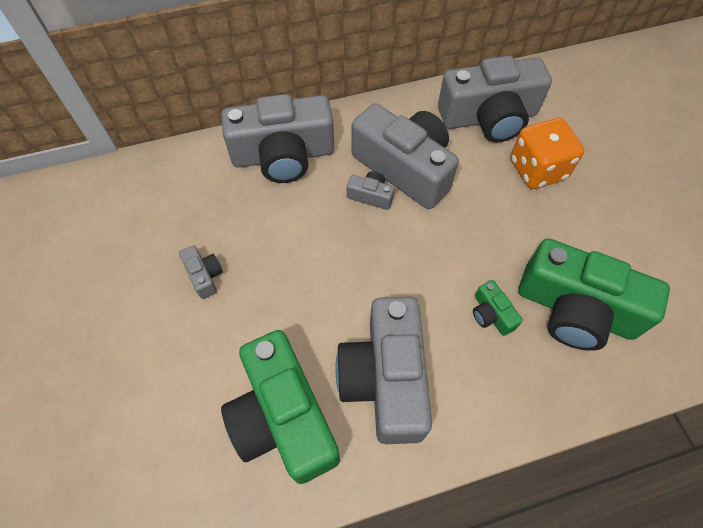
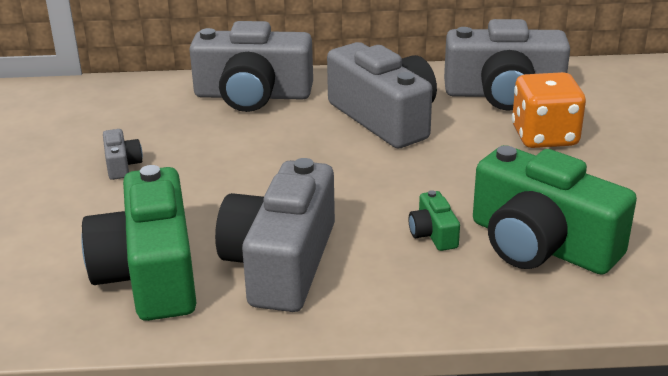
camera: 15 degrees right, 30 degrees down
(370, 196) = (335, 133): grey camera -> none

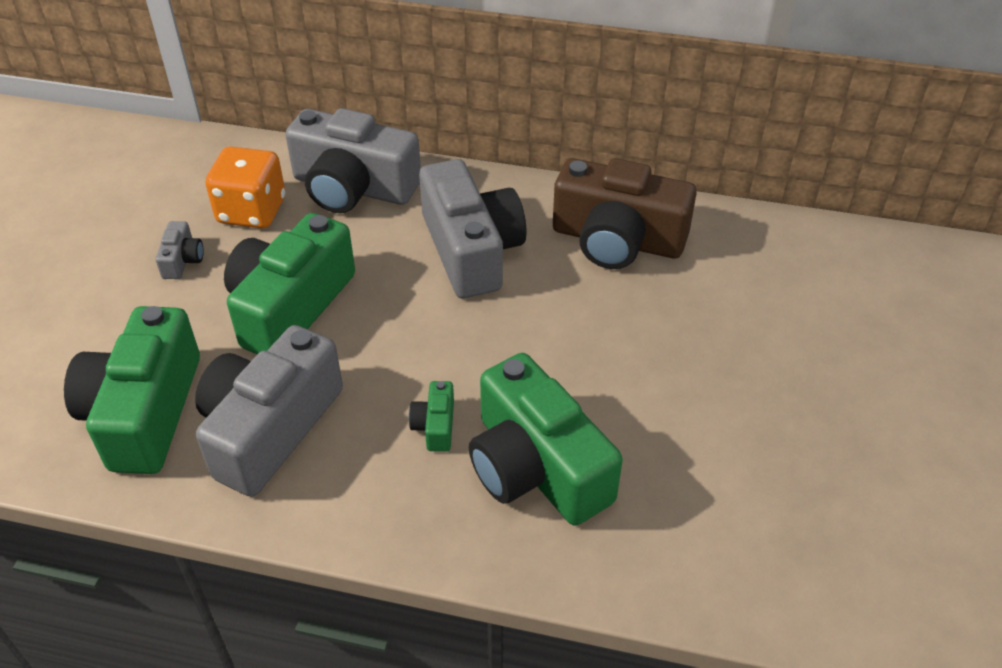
camera: 15 degrees right, 15 degrees up
(246, 179) = (290, 307): none -> green camera
(504, 94) = (617, 240): grey camera -> brown camera
(544, 136) = (626, 314): orange dice -> orange dice (252, 211)

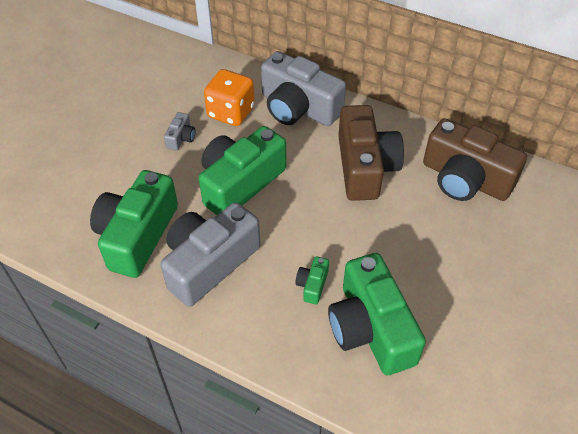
camera: 15 degrees right, 5 degrees up
(471, 250) = (365, 167): grey camera -> brown camera

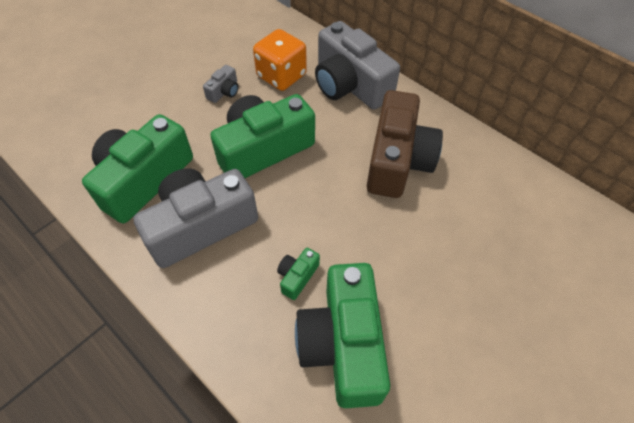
camera: 15 degrees right, 5 degrees up
(465, 179) = (503, 197): brown camera -> none

